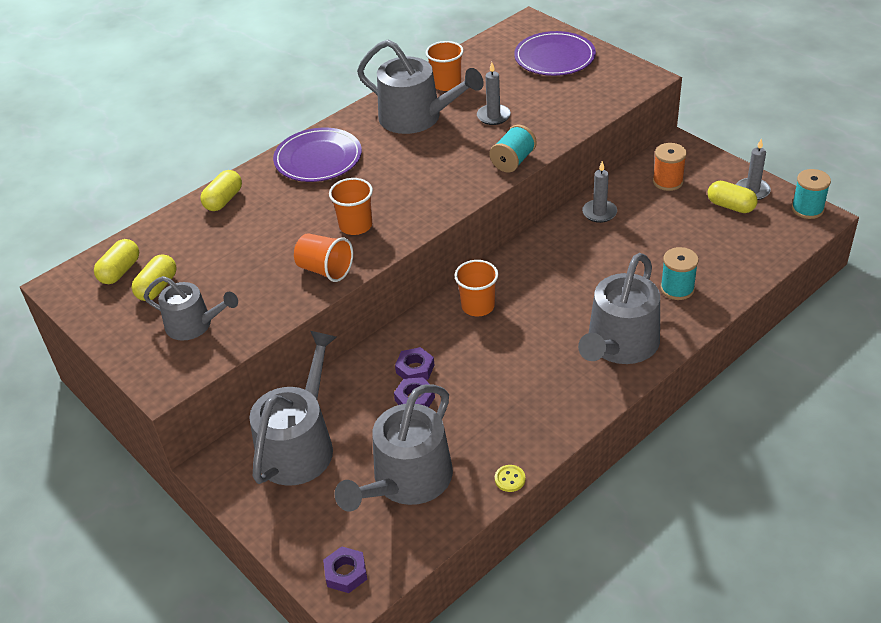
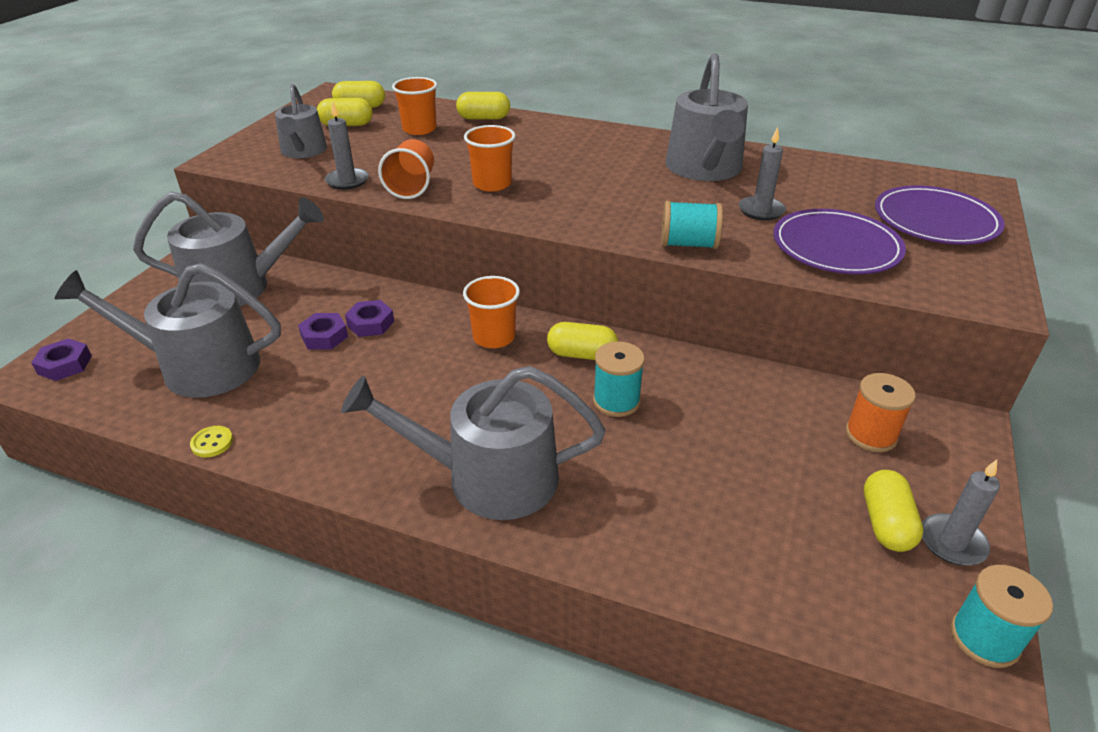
camera: 60 degrees right, 5 degrees down
(318, 158) = (583, 140): purple plate -> purple plate (836, 247)
(446, 84) = (786, 169): orange cup -> orange cup (419, 129)
(525, 269) = (582, 354): none -> yellow capsule
(599, 213) = (739, 386): grey candle -> grey candle (347, 181)
(677, 289) = (641, 508): turquoise spool -> turquoise spool (616, 401)

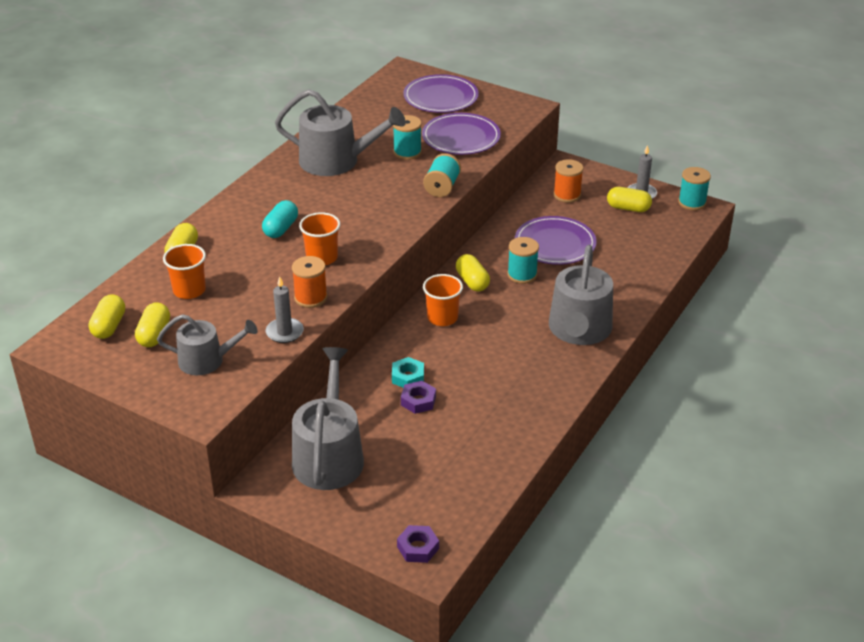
camera: 80 degrees left, 0 degrees up
(199, 366) = (440, 466): grey watering can -> none
(212, 443) = (529, 449): yellow button -> none
(370, 323) = (408, 377): purple nut -> turquoise nut
(412, 187) = (310, 298): orange cup -> orange spool
(543, 156) = (281, 229): none -> turquoise capsule
(582, 354) = (472, 282): yellow capsule -> yellow capsule turned 45 degrees counterclockwise
(715, 431) = (555, 244): none -> purple plate
(761, 210) = (407, 152): grey candle -> turquoise spool

